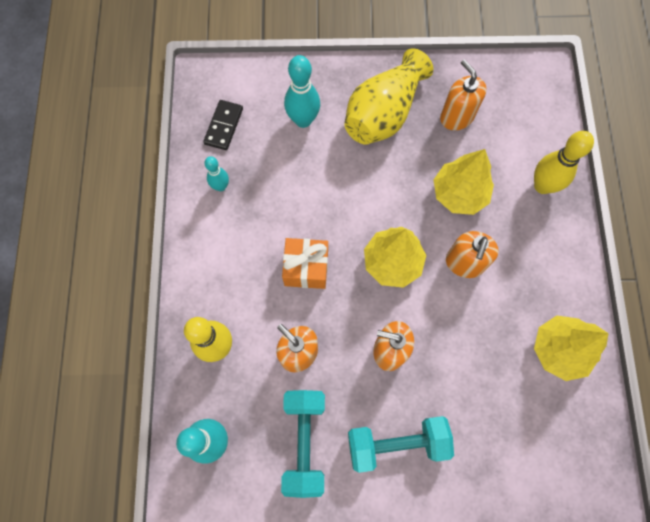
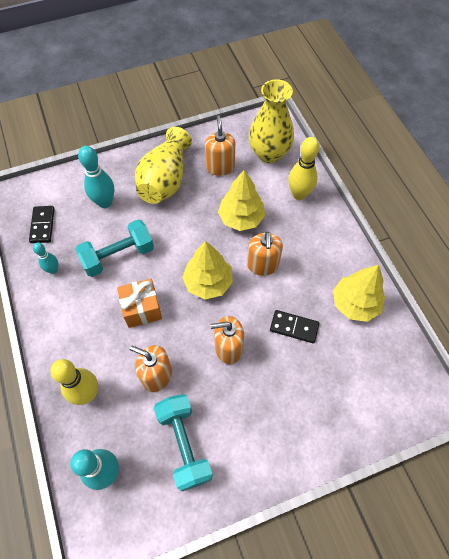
camera: 20 degrees left, 10 degrees down
(396, 443) = (259, 417): turquoise dumbbell -> turquoise dumbbell (118, 256)
(456, 117) = (220, 167): orange soap dispenser -> orange soap dispenser turned 45 degrees clockwise
(474, 353) = (294, 327): none -> black domino
(524, 118) = (269, 153): none -> yellow vase

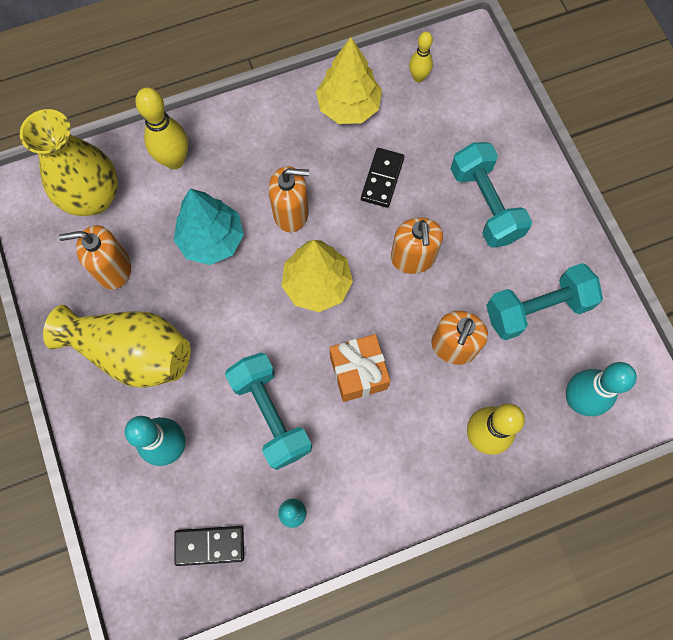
camera: 90 degrees left, 10 degrees up
(241, 218) = (212, 240): yellow tree -> turquoise tree
(276, 407) = (485, 204): none -> turquoise dumbbell
(390, 357) = (418, 77): none -> yellow bowling pin

